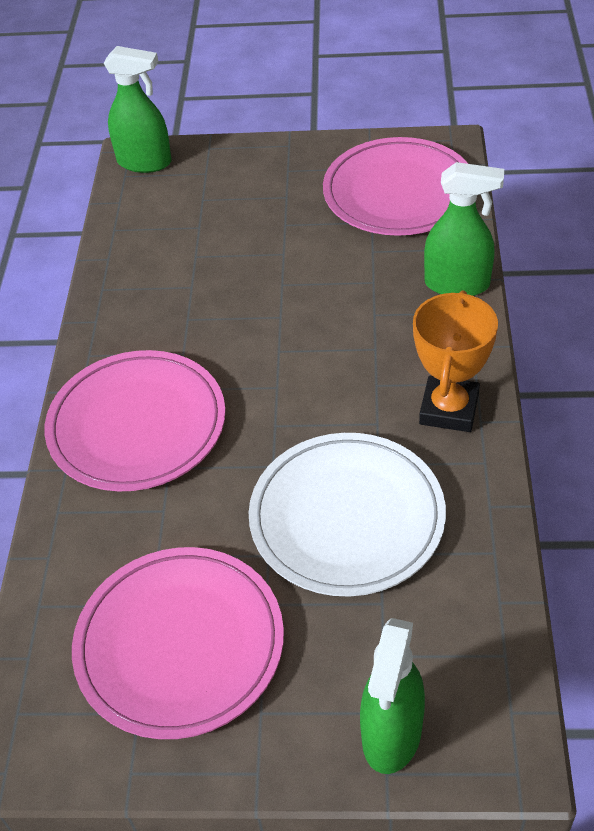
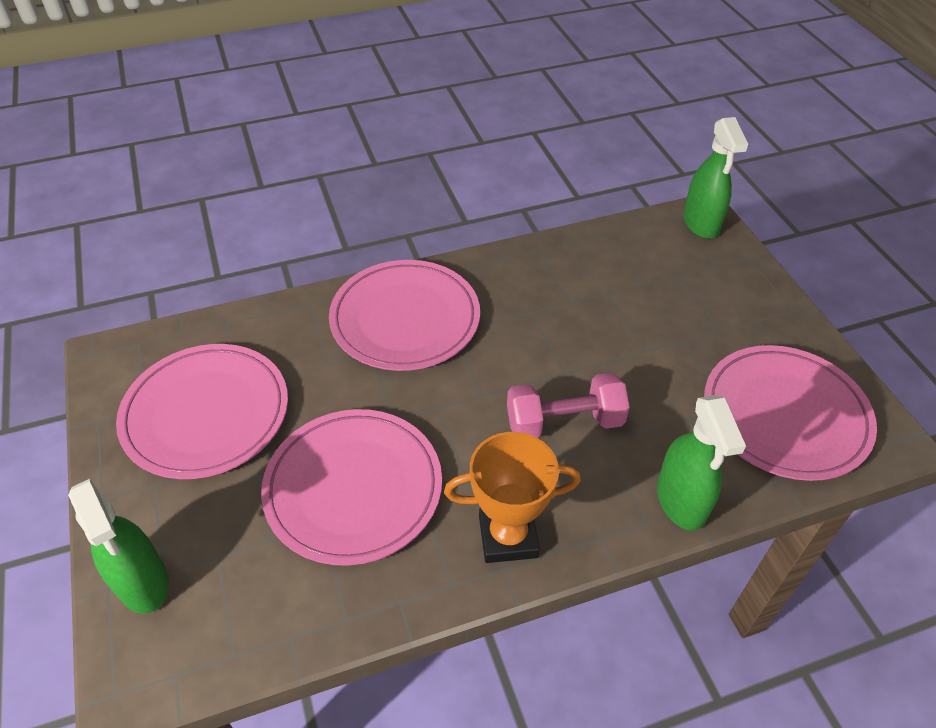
camera: 65 degrees right, 0 degrees up
(340, 334) = (564, 422): none -> pink dumbbell
(347, 518) = (353, 488): white plate -> pink plate
(392, 734) = (143, 582): green spray bottle -> green spray bottle turned 120 degrees counterclockwise

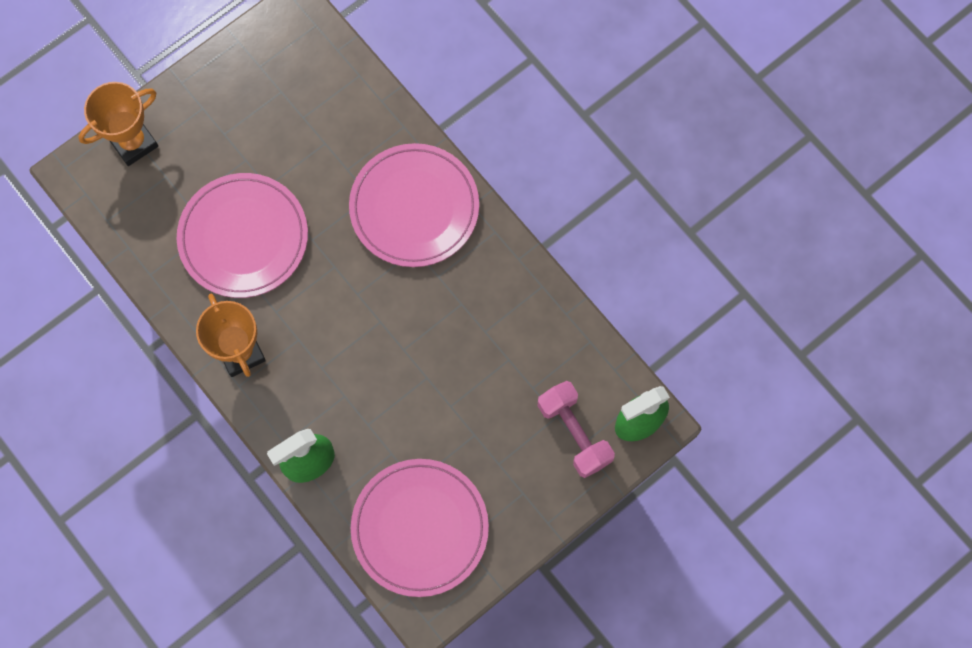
camera: 70 degrees right, 25 degrees up
(143, 582) = (133, 143): green spray bottle -> orange trophy
(206, 414) = (269, 109): pink plate -> none
(564, 422) = (352, 362): pink dumbbell -> pink dumbbell (574, 433)

